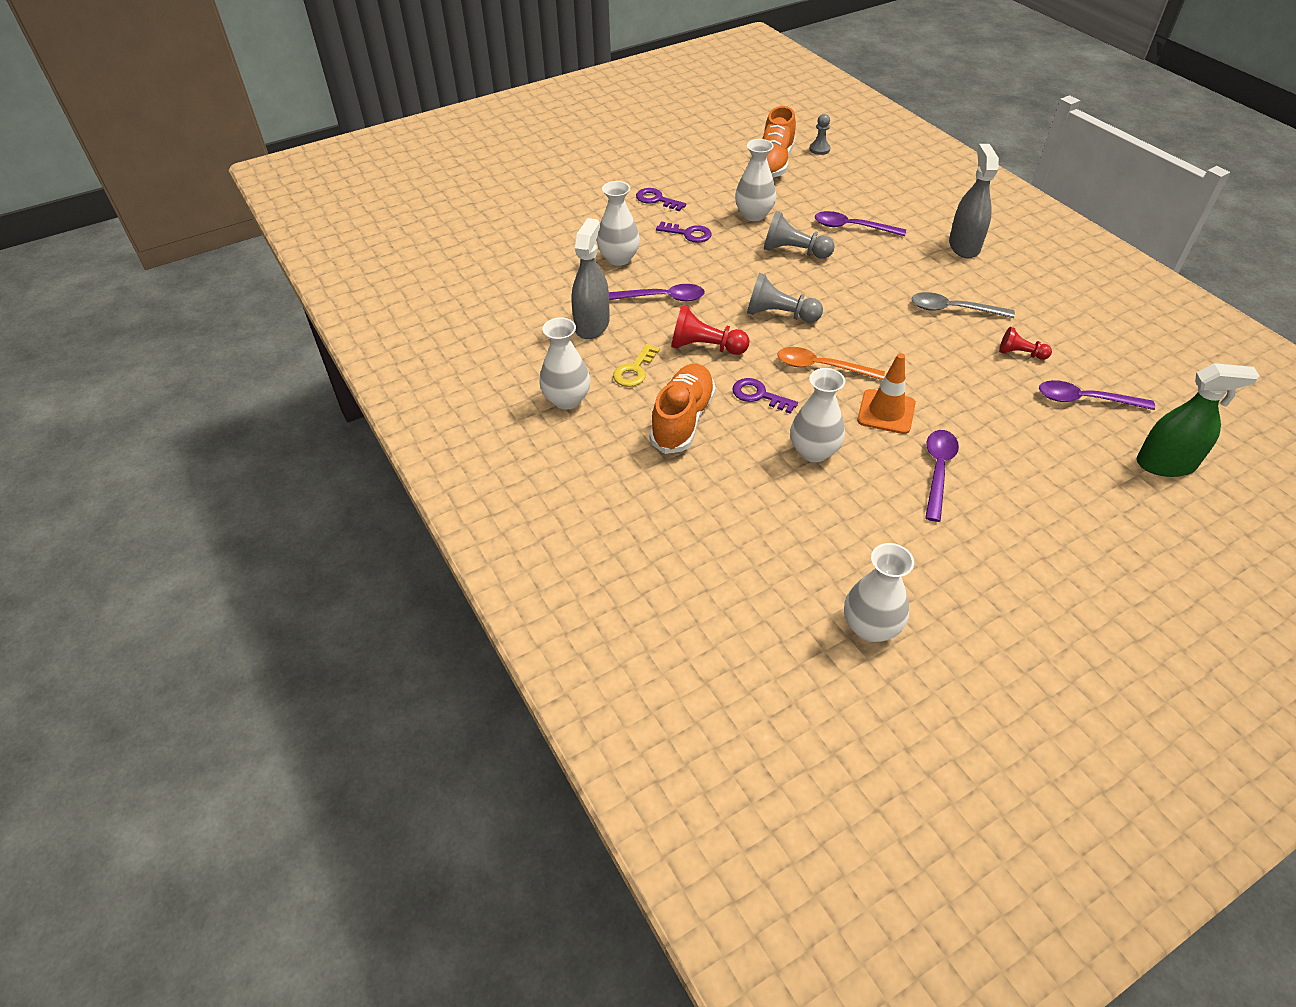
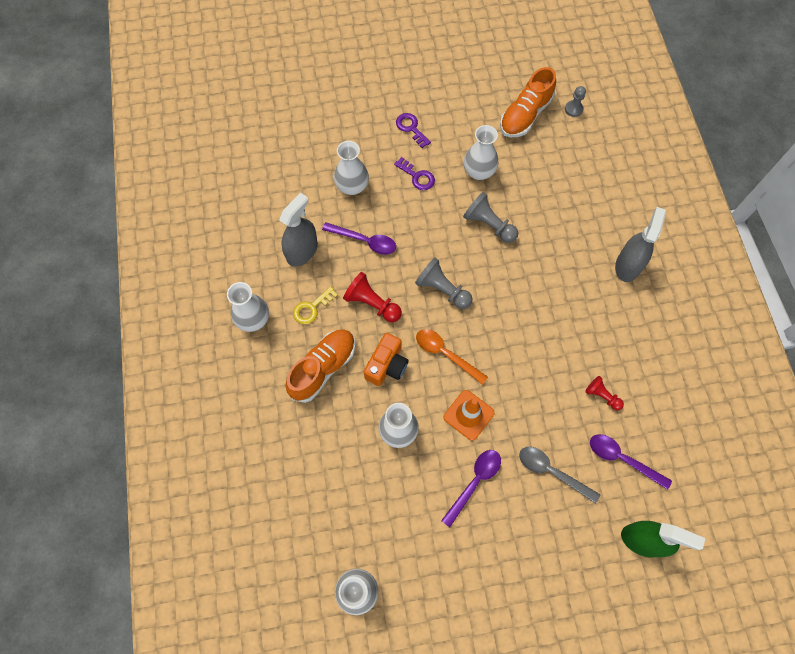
camera: 20 degrees right, 20 degrees up
(759, 395) = (387, 365): purple key -> orange camera
(852, 227) = (549, 213): purple spoon -> none
(953, 309) = (578, 332): grey spoon -> grey spoon (552, 472)

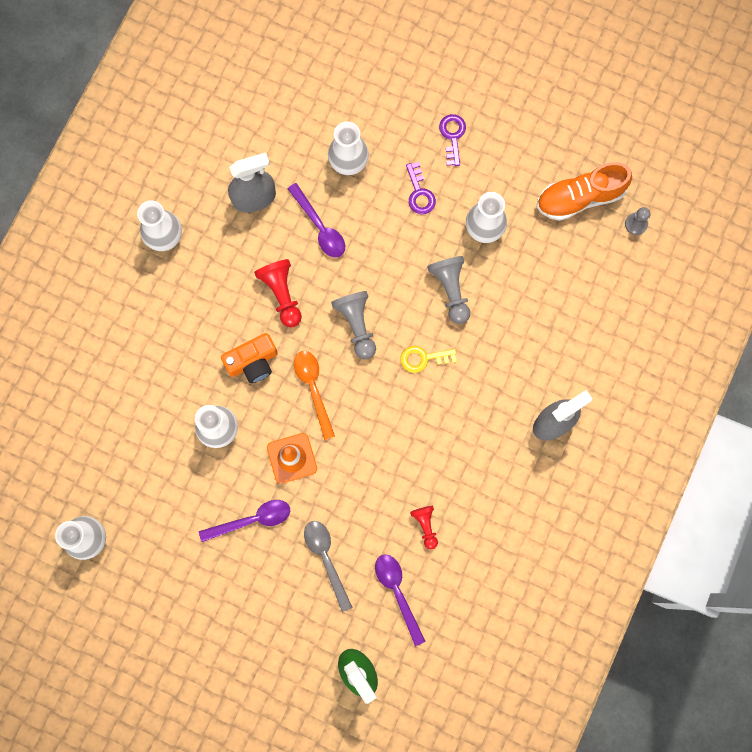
camera: 35 degrees right, 10 degrees up
(312, 308) = (224, 261): yellow key -> yellow key (423, 358)
(323, 368) = (194, 326): orange shoe -> none

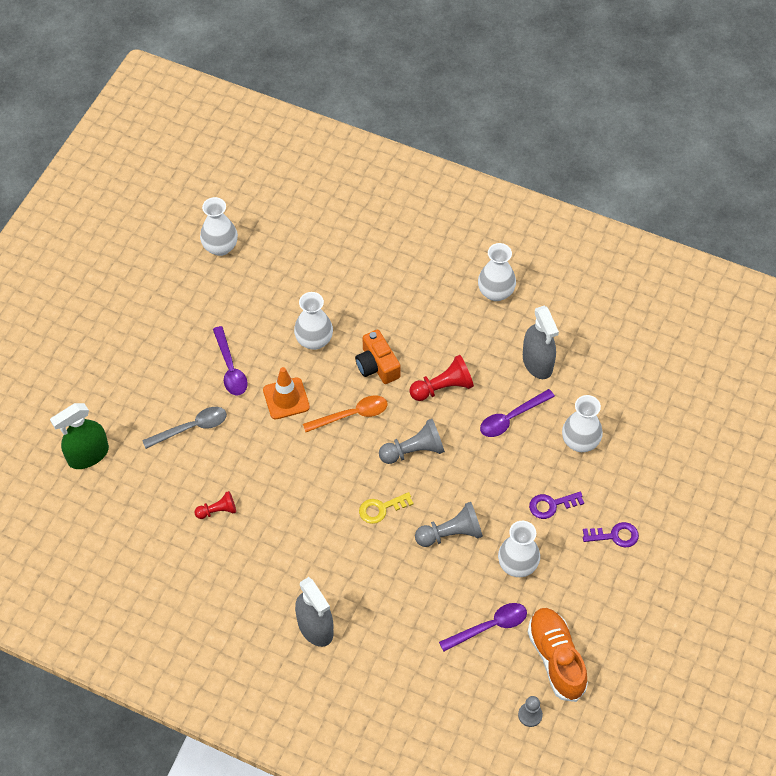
camera: 90 degrees right, 20 degrees down
(397, 592) = (156, 487): purple spoon -> purple spoon (489, 626)
(423, 358) = (381, 509): yellow key -> yellow key turned 105 degrees counterclockwise

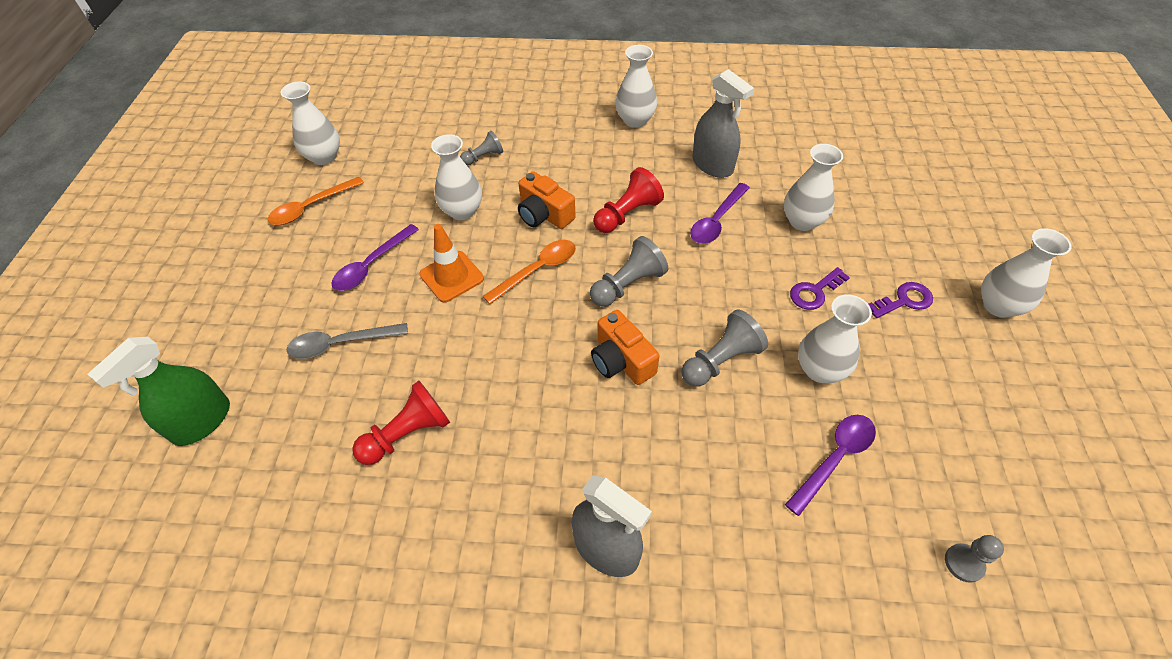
camera: 20 degrees left, 5 degrees down
(191, 428) = (341, 344): grey spoon -> grey spoon turned 150 degrees counterclockwise
(198, 297) = (311, 207): none -> orange spoon
(218, 511) = (407, 434): red pawn -> red pawn, size x1.61
(230, 368) = (372, 265): purple spoon -> purple spoon turned 75 degrees clockwise
(350, 290) = (483, 157): none -> grey pawn
(381, 509) = (621, 360): yellow key -> orange camera
(556, 658) = (941, 469): orange shoe -> none
(684, 565) = (998, 306): none -> white vase

